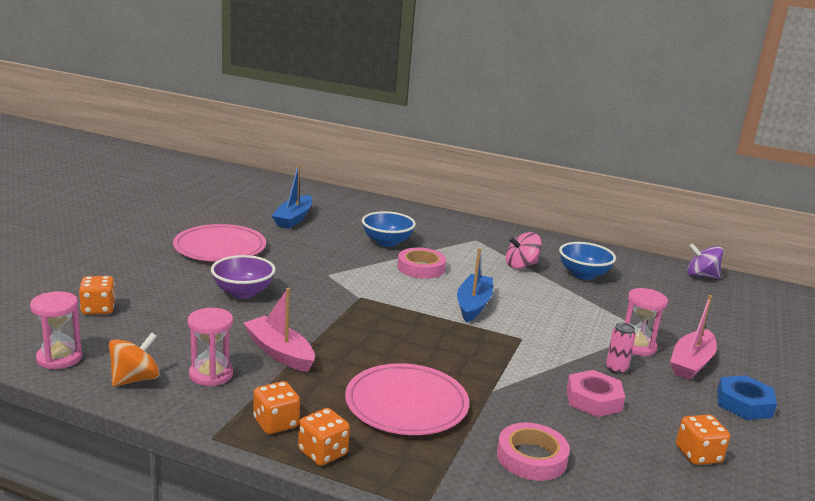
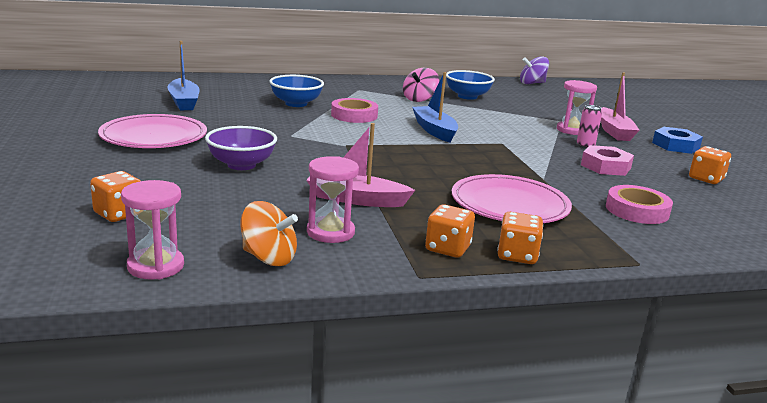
camera: 35 degrees left, 0 degrees up
(135, 379) = (269, 258): orange spinning top -> orange spinning top turned 105 degrees clockwise

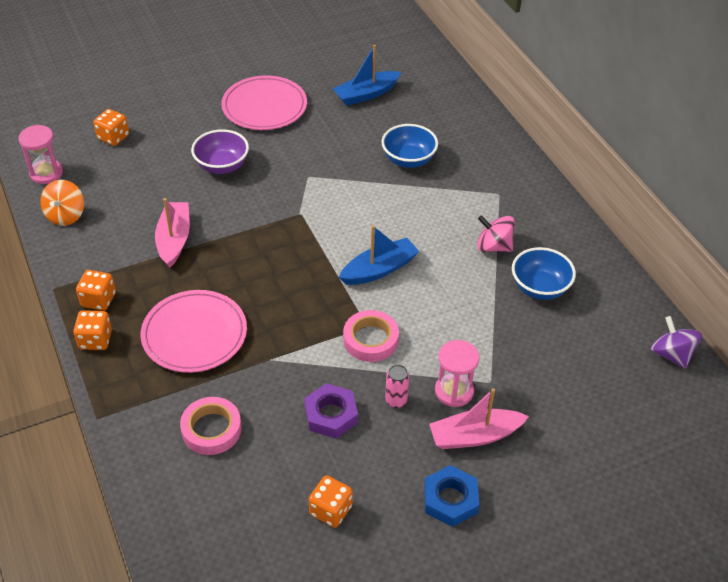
camera: 80 degrees right, 25 degrees up
(330, 232) = (110, 236): pink hourglass -> none
(354, 115) = (395, 205): pink tape -> pink tape (370, 340)
(605, 166) = (331, 415): pink nut -> purple nut

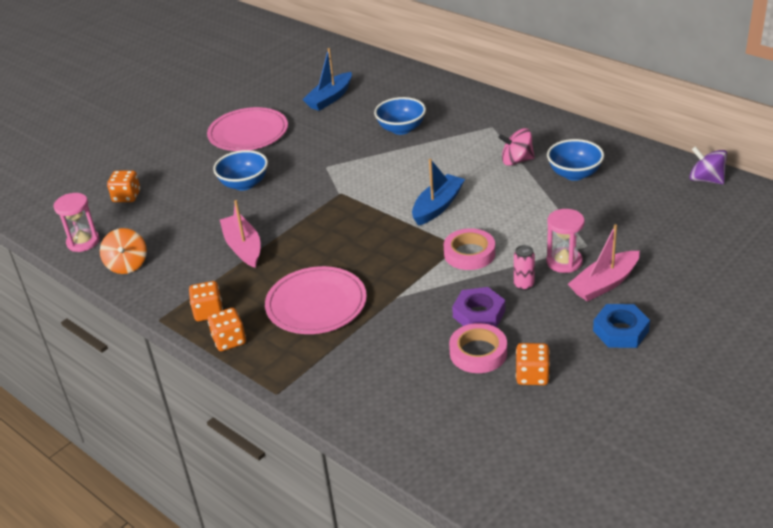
camera: 20 degrees left, 10 degrees down
(211, 429) = (386, 362): pink tape -> pink tape (478, 353)
(222, 166) = (244, 184): purple bowl -> blue bowl

